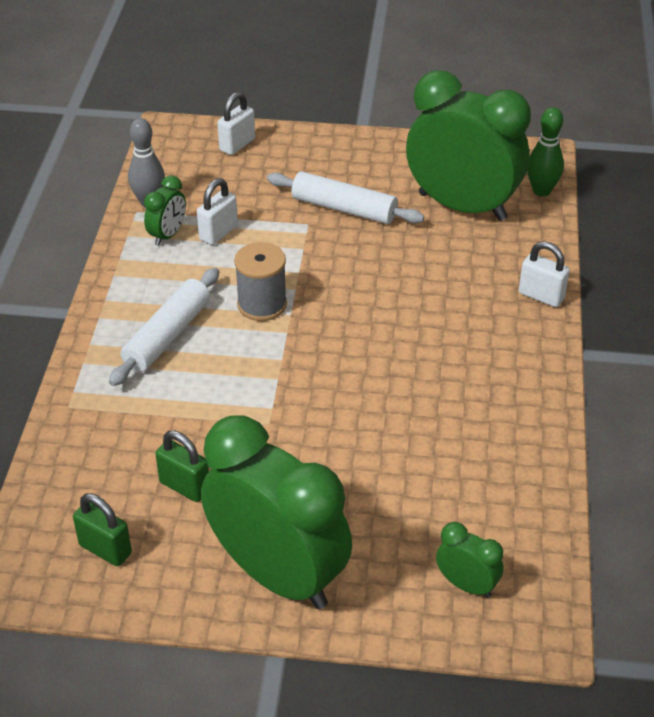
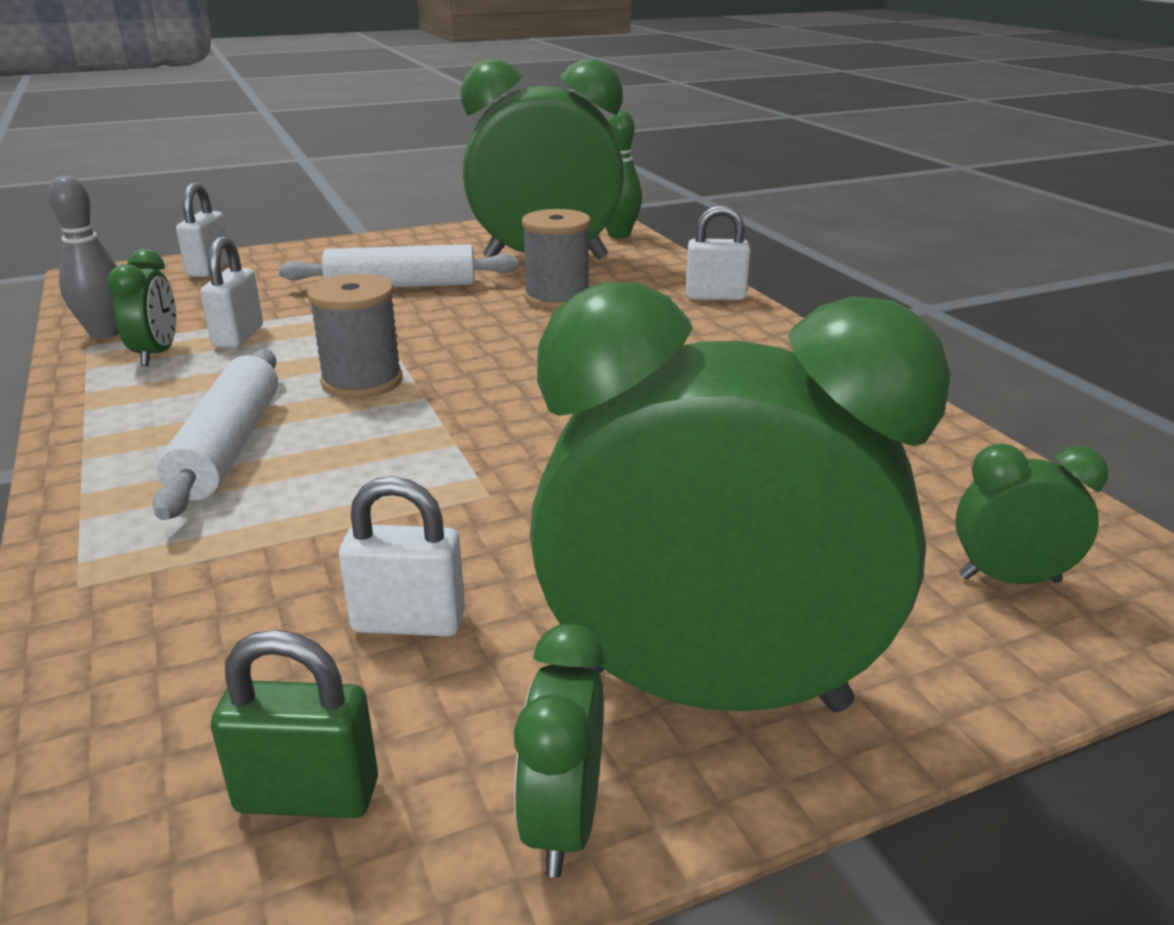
camera: 30 degrees left, 15 degrees down
(182, 601) = (563, 823): none -> green clock
(185, 486) = (408, 622): green padlock -> white padlock
(433, 259) = (557, 298): none -> grey spool

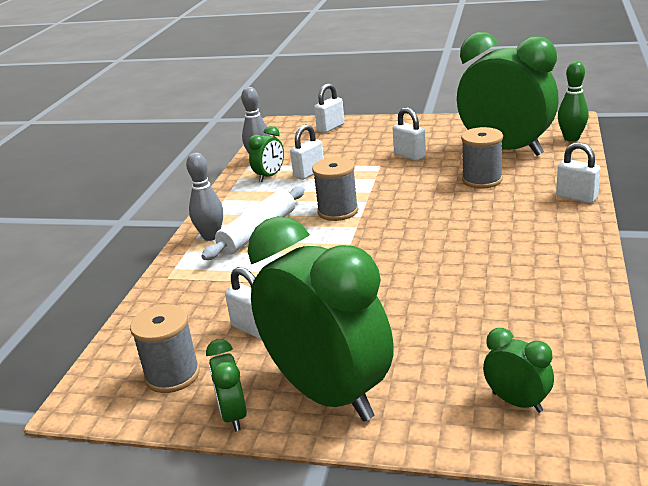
camera: 40 degrees right, 0 degrees up
(120, 478) = (211, 236): none -> grey bowling pin
(307, 796) = (172, 375): green padlock -> grey spool
(402, 286) = (409, 155): white rolling pin -> white padlock
(563, 823) = (233, 415): green clock -> green clock turned 60 degrees counterclockwise

